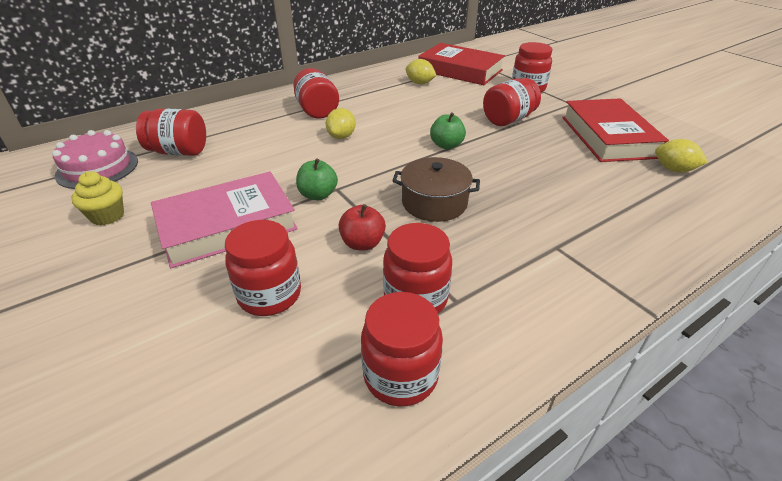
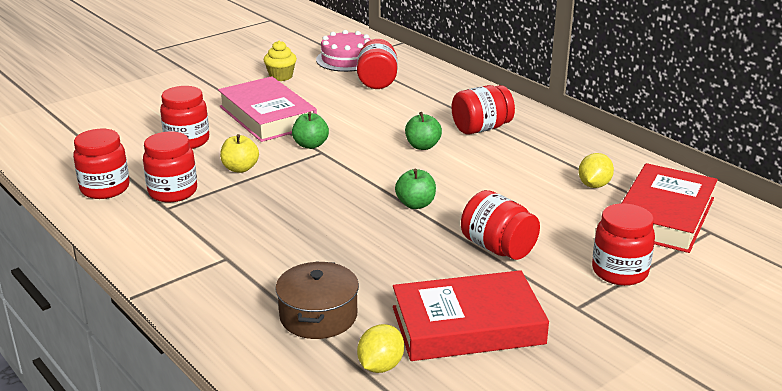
camera: 85 degrees right, 10 degrees down
(341, 136) = (422, 146): yellow lemon -> green apple
(362, 243) = (240, 168): red apple -> yellow apple
(434, 203) = (299, 198): brown pot -> brown pot (318, 316)

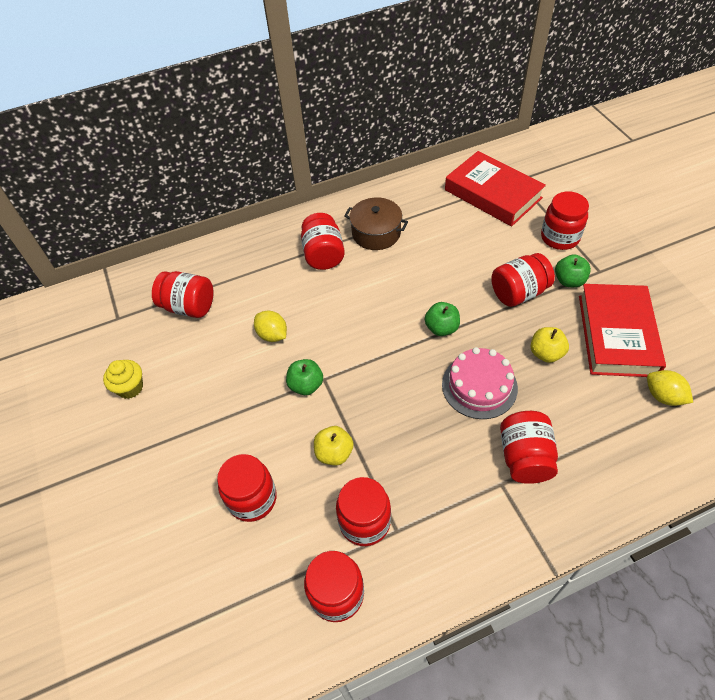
camera: 70 degrees left, 25 degrees up
(261, 269) = (524, 457): none -> red jar
(267, 116) = (225, 414): pink book -> none
(318, 316) = (598, 425): brown pot -> brown pot (376, 233)
(346, 59) = (119, 322): pink cake -> pink cake (479, 386)
(411, 273) = (546, 353): none -> yellow apple
(422, 146) = (341, 301): green apple -> green apple (569, 281)
(594, 185) = (441, 215): yellow lemon -> yellow lemon (272, 335)

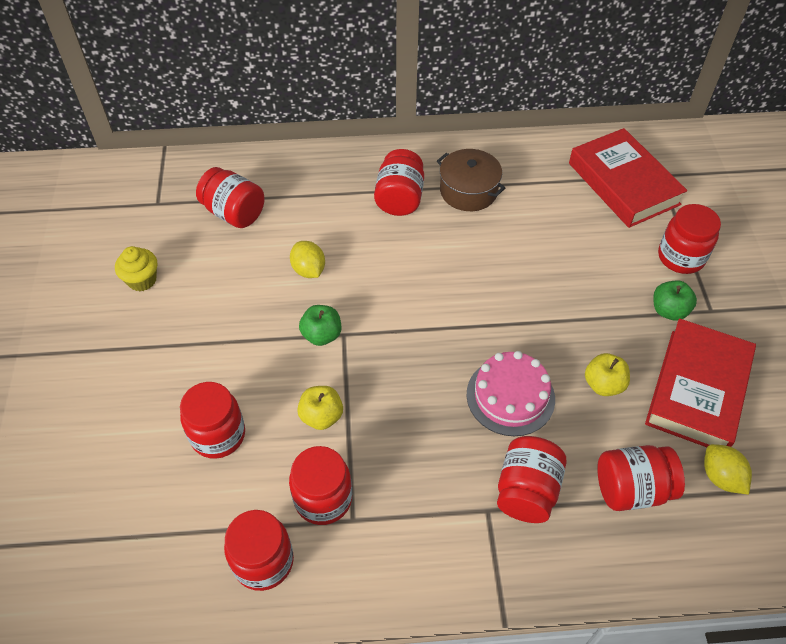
camera: 15 degrees right, 0 degrees up
(441, 328) = (496, 319): green apple -> none
(518, 293) = (602, 306): red jar -> red jar (631, 489)

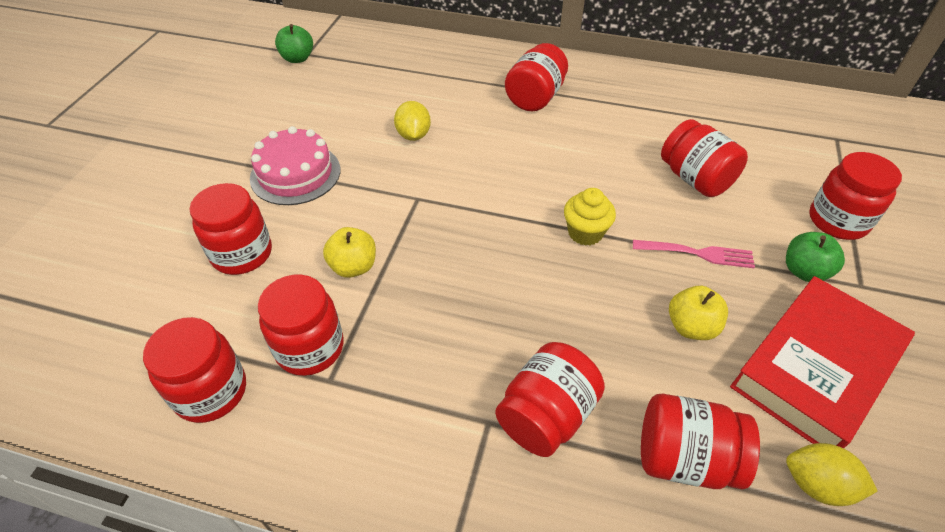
camera: 20 degrees right, 5 degrees down
(142, 280) = (256, 107): yellow cupcake -> yellow cupcake (585, 233)
(234, 213) = (370, 75): red jar -> red jar (695, 179)
(322, 335) = (395, 193): green apple -> green apple (297, 58)
(468, 191) = (610, 106): brown pot -> none
(510, 396) = (571, 307): pink cake -> pink cake (295, 174)
(587, 319) = (697, 253): none -> pink fork
(623, 184) = (789, 136): red book -> none
(720, 477) = (817, 485): yellow lemon -> yellow lemon turned 60 degrees counterclockwise

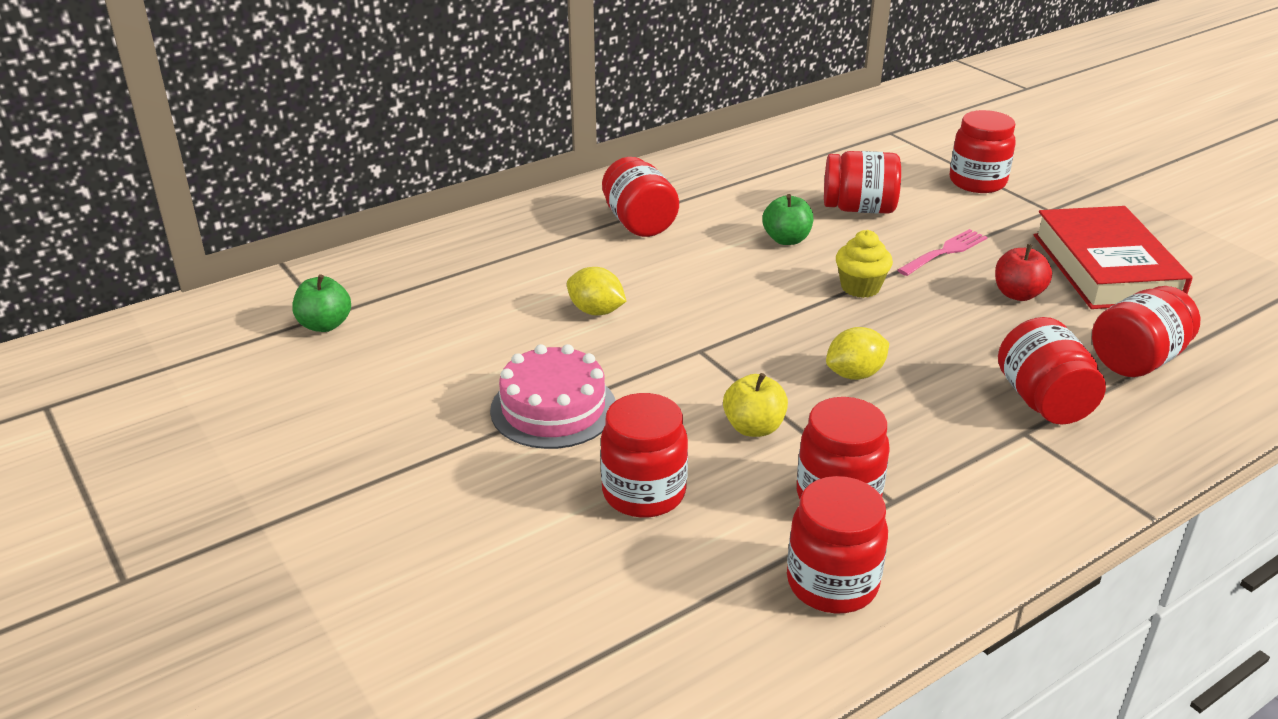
camera: 50 degrees left, 15 degrees down
(691, 327) = (1018, 294): yellow apple -> red apple
(804, 271) = (1012, 222): green apple -> green apple (786, 239)
(817, 485) = (1201, 321): yellow lemon -> yellow lemon (855, 374)

